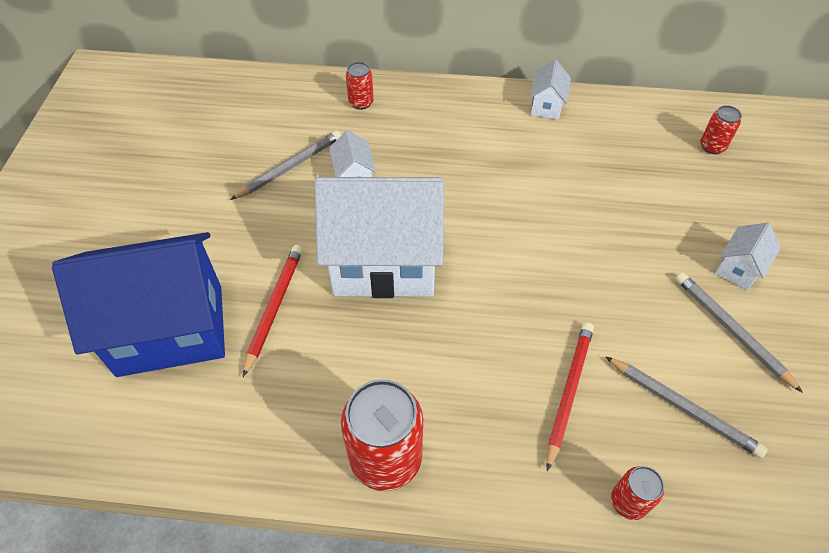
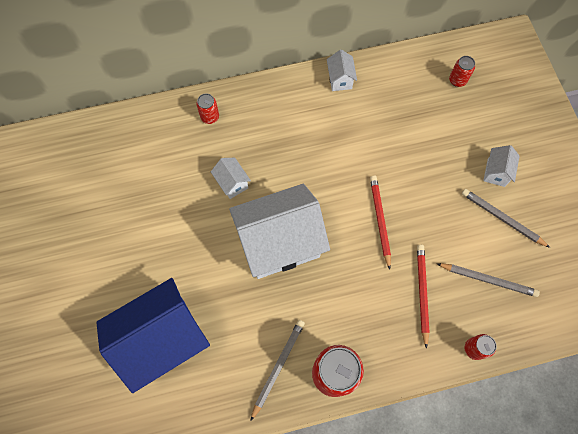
camera: 20 degrees left, 15 degrees up
(274, 308) = (223, 300): red pencil -> red pencil (380, 220)
(290, 167) = (184, 189): grey pencil -> grey pencil (278, 367)

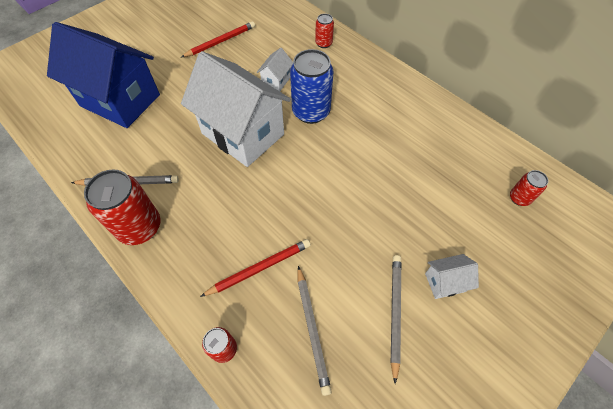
camera: 60 degrees right, 10 degrees down
(288, 174) = (311, 112): none -> blue can
(340, 79) = (430, 106): white house -> none
(380, 220) = (313, 198): red pencil -> red pencil (220, 42)

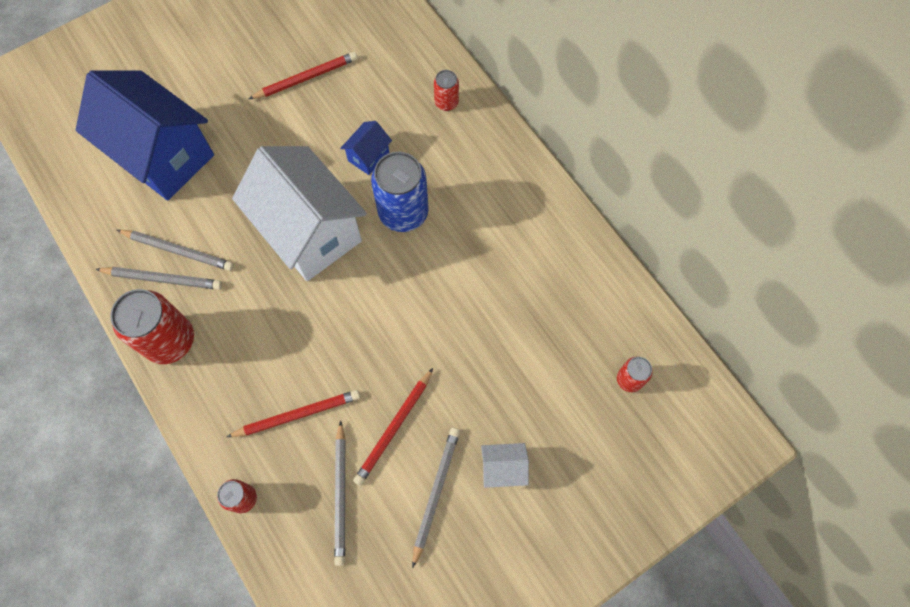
camera: 10 degrees right, 10 degrees up
(139, 161) = (178, 251): none -> grey pencil
(276, 81) = (368, 156): white house -> blue house
(344, 265) = (394, 428): none -> red pencil

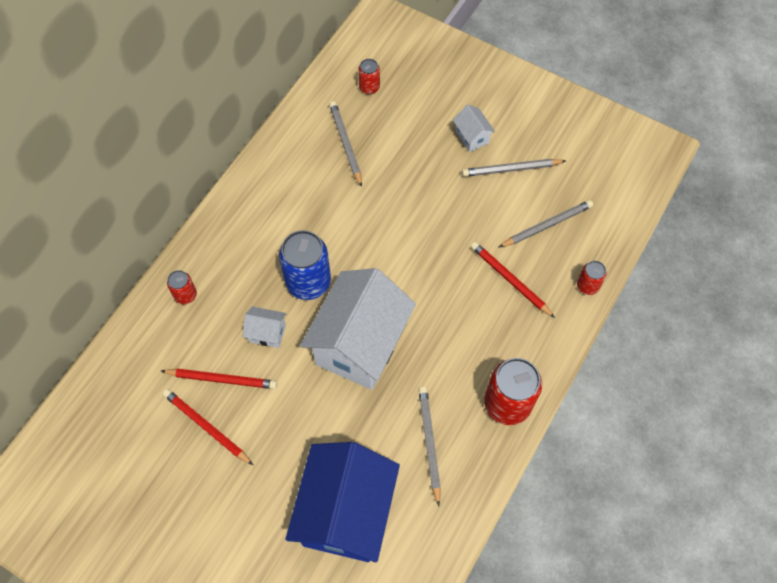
camera: 115 degrees left, 5 degrees down
(162, 279) = (460, 441): grey pencil -> grey pencil (346, 144)
(368, 156) = (267, 333): blue house -> white house
(394, 428) = (483, 213): red pencil -> red pencil (222, 379)

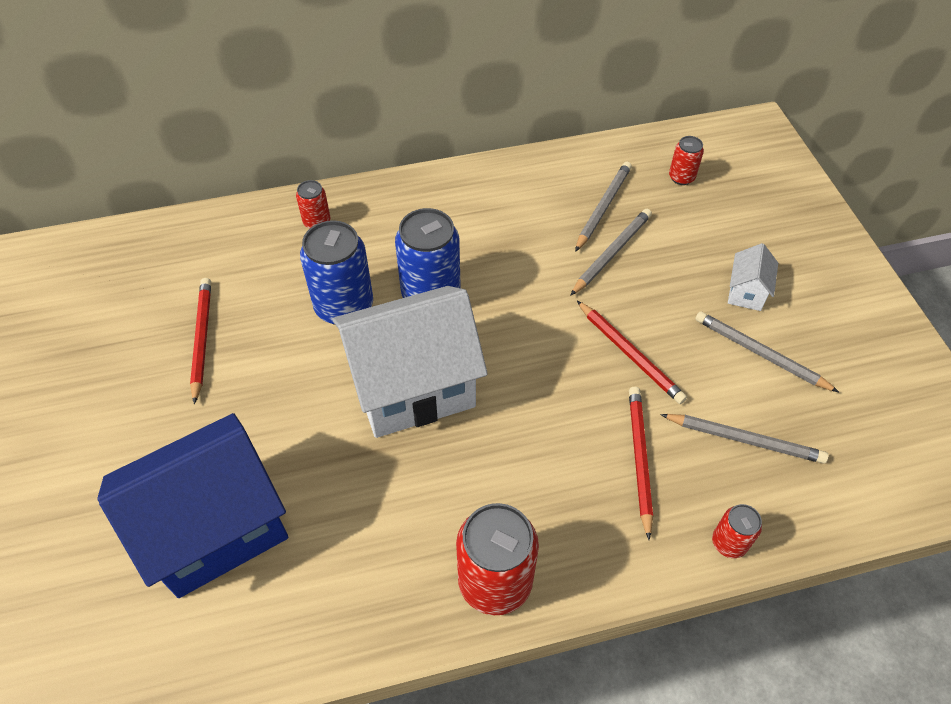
camera: 45 degrees right, 10 degrees down
(222, 379) = (261, 311): red pencil -> red pencil (629, 354)
(267, 333) = (344, 306): white house -> blue can
(429, 443) = (369, 542): grey pencil -> grey pencil (611, 253)

